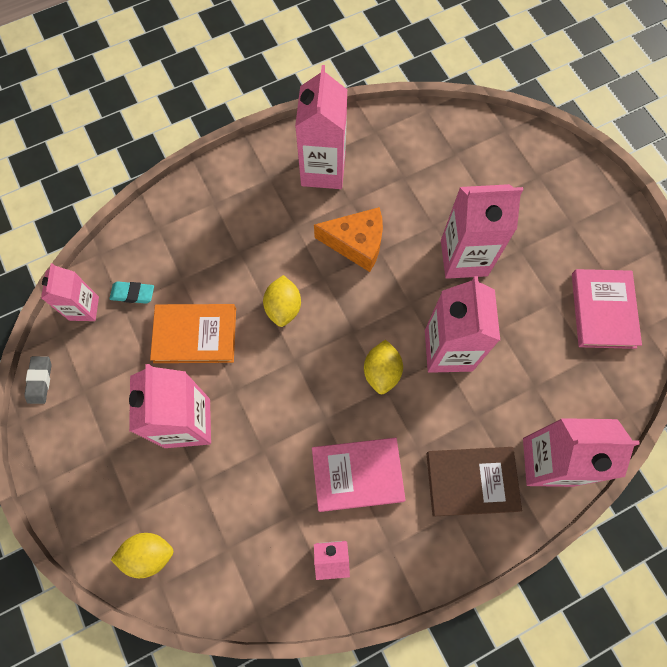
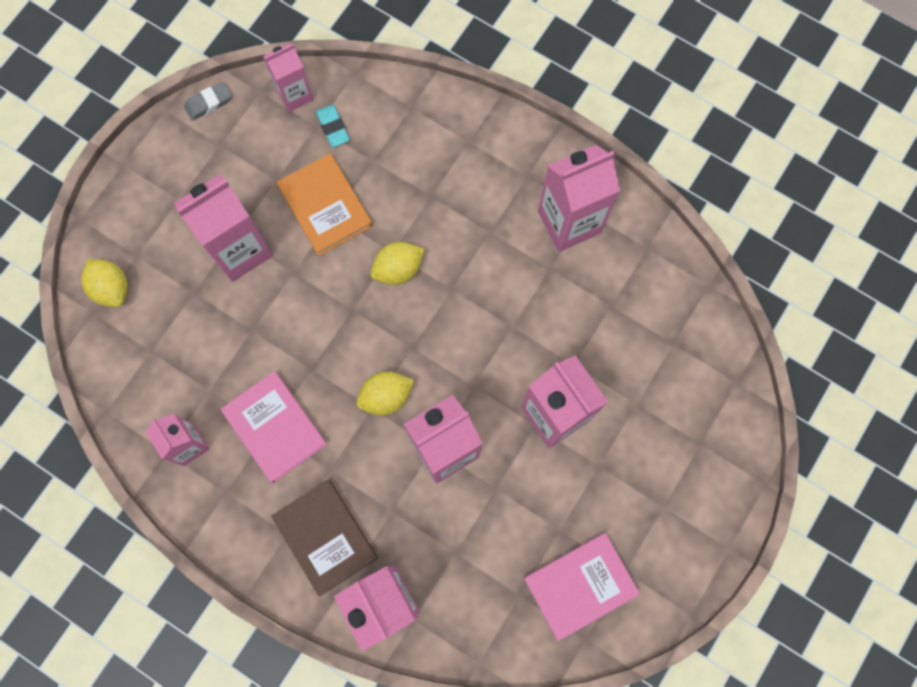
camera: 60 degrees right, 5 degrees up
(356, 243) = (506, 300): orange cheese -> none

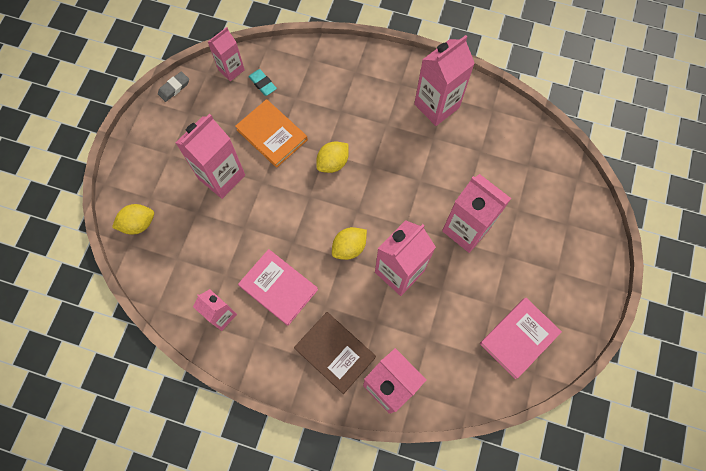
camera: 15 degrees left, 5 degrees down
(112, 288) = (138, 224): yellow lemon -> yellow lemon turned 60 degrees counterclockwise

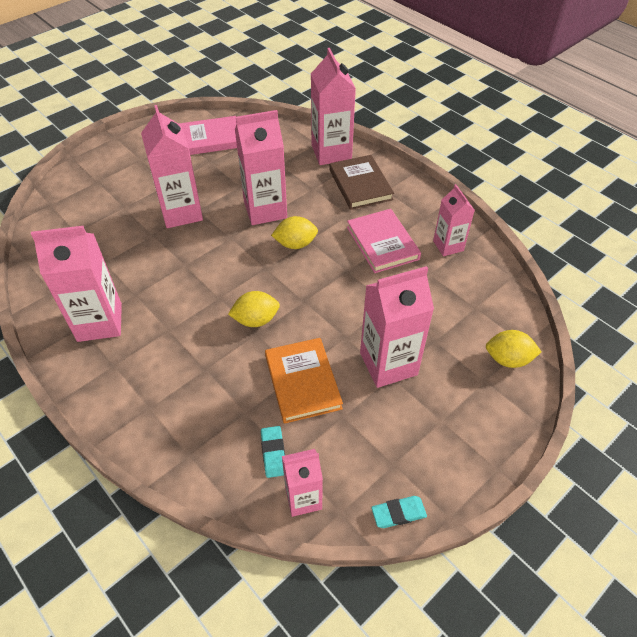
camera: 150 degrees left, 20 degrees down
(174, 88) = (398, 513): grey eraser -> turquoise eraser

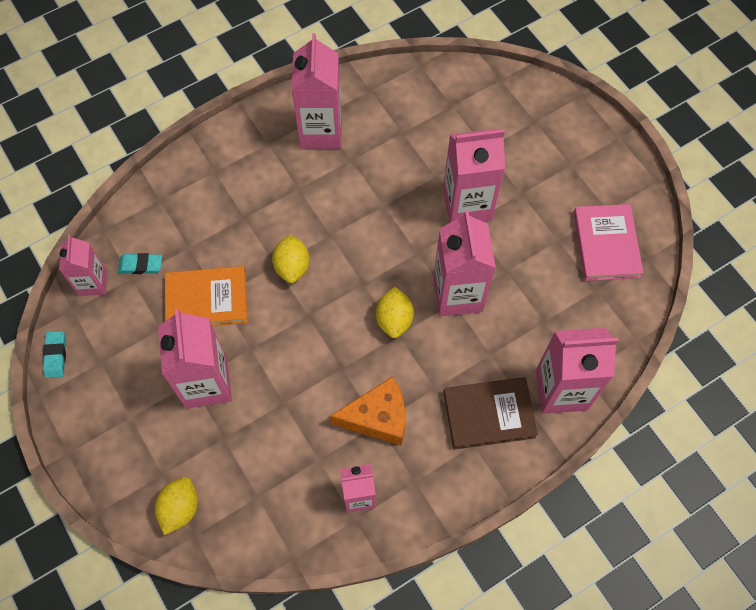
camera: 100 degrees right, 15 degrees up
(382, 243) = (378, 418): pink book -> orange cheese

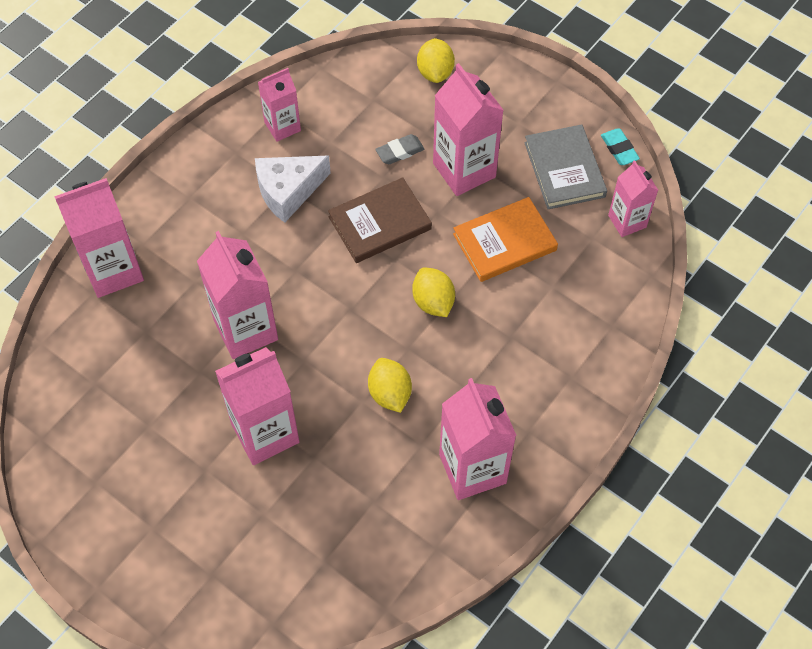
camera: 160 degrees right, 5 degrees down
(116, 352) = (564, 169): none -> grey book
(141, 265) = (590, 253): turquoise eraser -> none
(256, 425) = (400, 152): none -> grey eraser
(378, 418) = (288, 191): orange cheese -> white cheese
(394, 319) = (304, 283): yellow lemon -> yellow lemon (390, 393)
(489, 414) = (181, 227): brown book -> brown book (380, 223)
(606, 244) = (91, 439): pink book -> none

